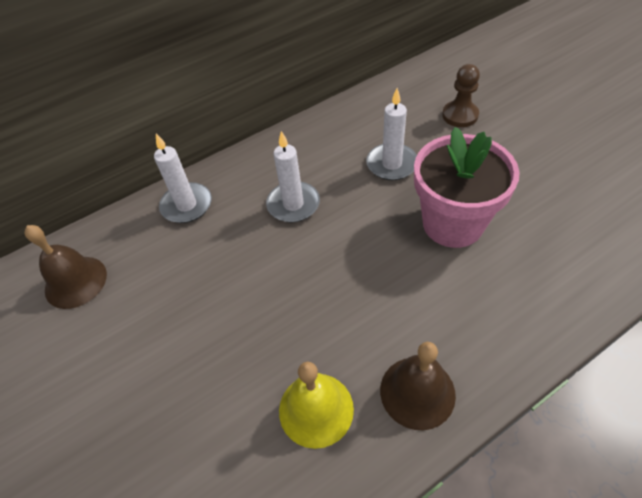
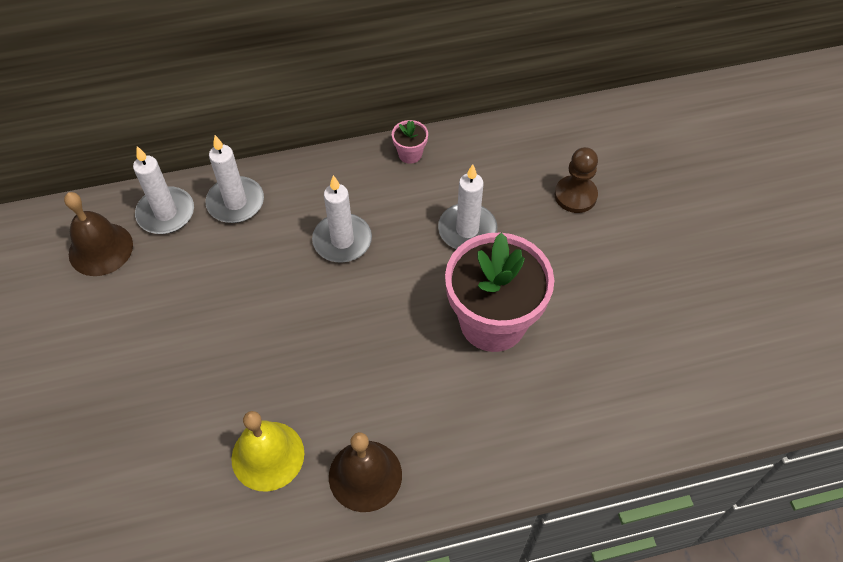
camera: 15 degrees right, 5 degrees up
(127, 233) = (166, 213): none -> white candle
(316, 127) = (410, 154): none -> pink flower pot

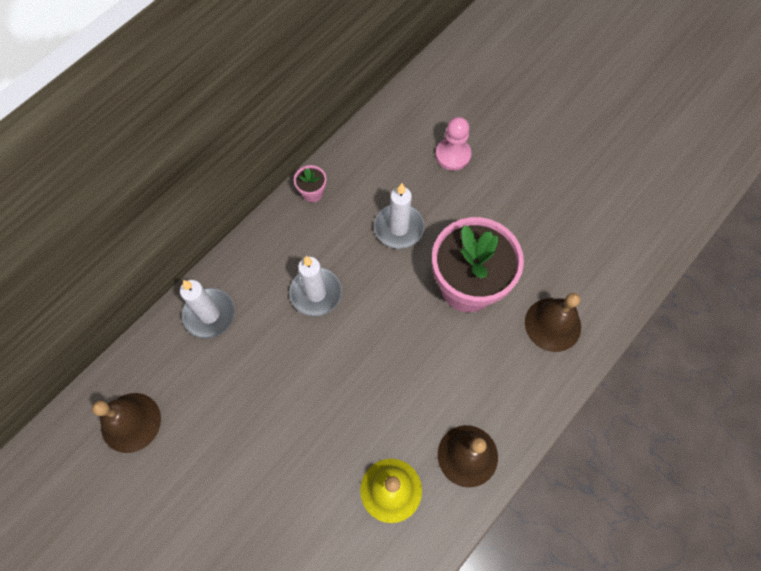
camera: 35 degrees left, 10 degrees up
(166, 213) = (160, 358): white candle -> none
(553, 411) = (552, 324): none -> brown bell
(575, 195) = (453, 155): brown pawn -> pink pawn

